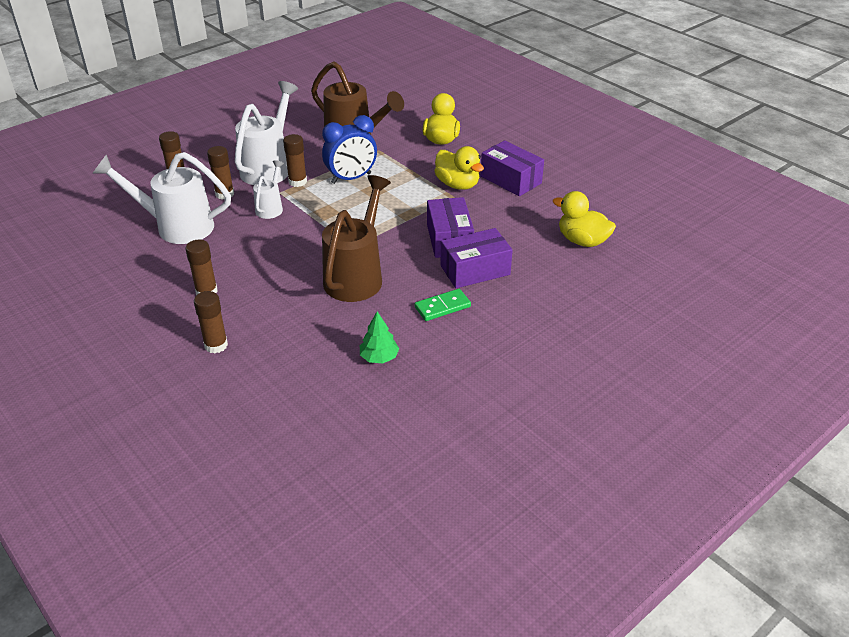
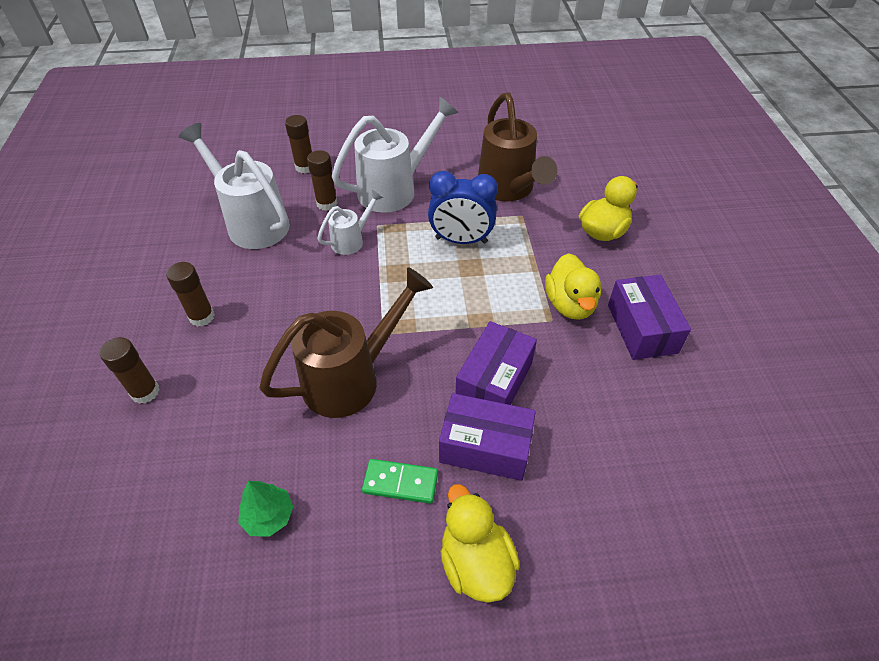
camera: 35 degrees right, 10 degrees up
(297, 182) = (405, 220): brown glue stick -> none
(582, 241) = (662, 479): yellow duck -> yellow duck (475, 562)

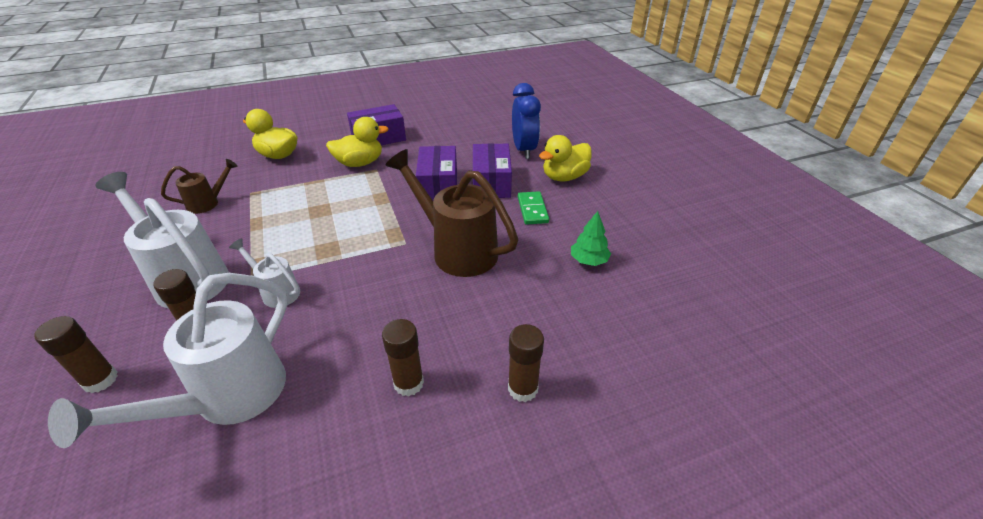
camera: 105 degrees left, 10 degrees down
(461, 240) = (282, 220): blue clock -> blue clock (524, 150)
(494, 381) = (438, 185): purple box -> purple box turned 75 degrees clockwise
(508, 189) = (208, 203): brown watering can -> brown watering can, size x0.52

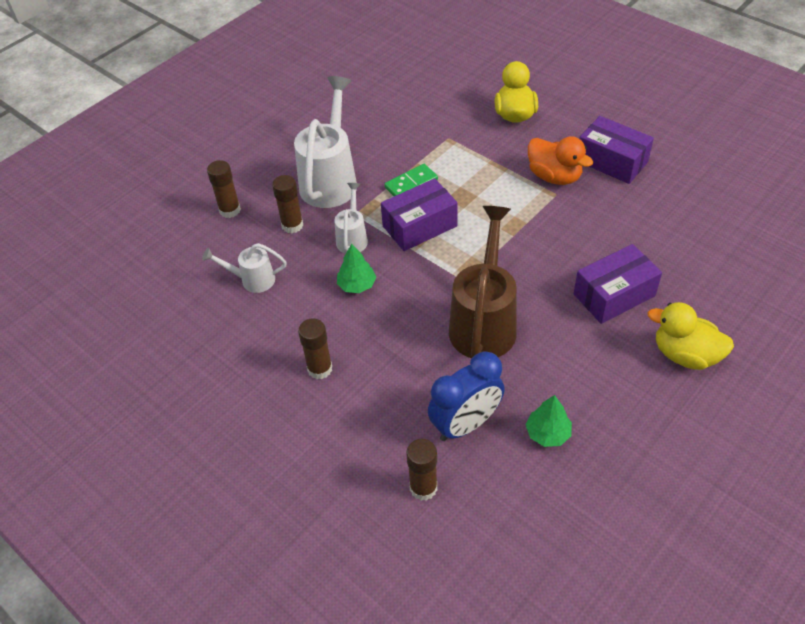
camera: 65 degrees right, 10 degrees up
(208, 203) = (414, 125): brown watering can -> none
(229, 398) = (252, 280): white watering can -> white watering can, size x0.52
(336, 311) = (357, 285): none -> green tree
(360, 163) = (554, 176): yellow duck -> orange duck
(438, 185) = (570, 255): purple box -> purple box (419, 226)
(522, 389) = (357, 443): brown glue stick -> brown glue stick (423, 488)
(524, 150) = (709, 292): blue clock -> blue clock (465, 424)
(532, 210) = (595, 352): green domino -> green domino (411, 183)

